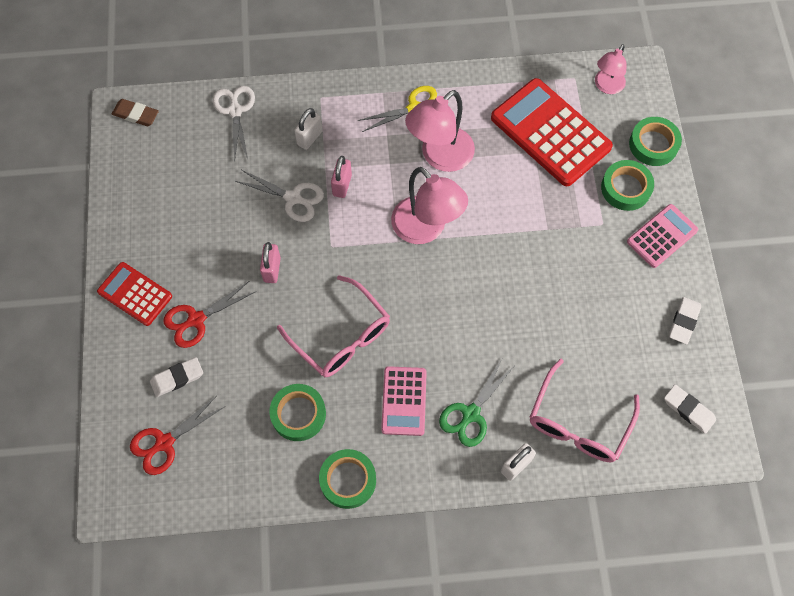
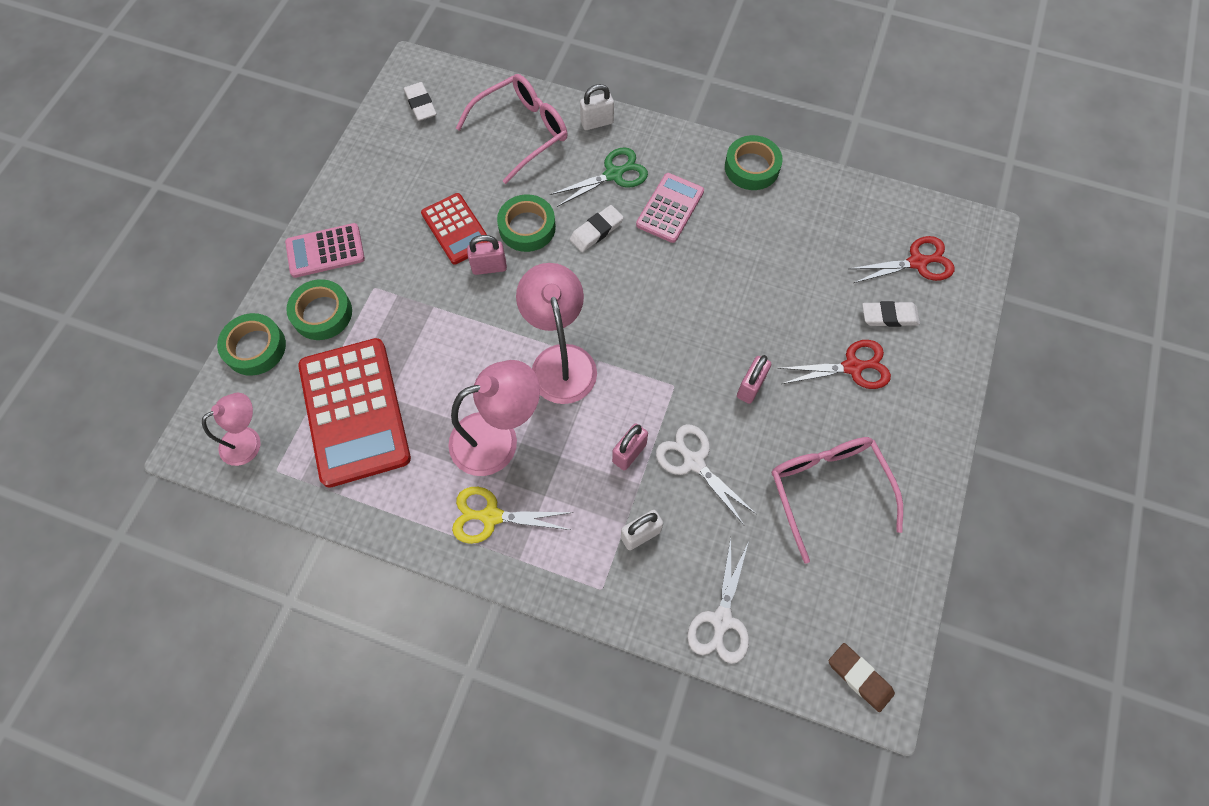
camera: 155 degrees left, 0 degrees up
(135, 294) = (915, 424): red calculator -> red calculator (456, 229)
(298, 414) = (776, 236): green tape -> green tape (527, 227)
(340, 335) = (704, 290): pink glasses -> pink glasses (828, 491)
(525, 279) = (489, 267): none -> pink padlock
(683, 322) = (368, 170): white eraser -> white eraser (596, 231)

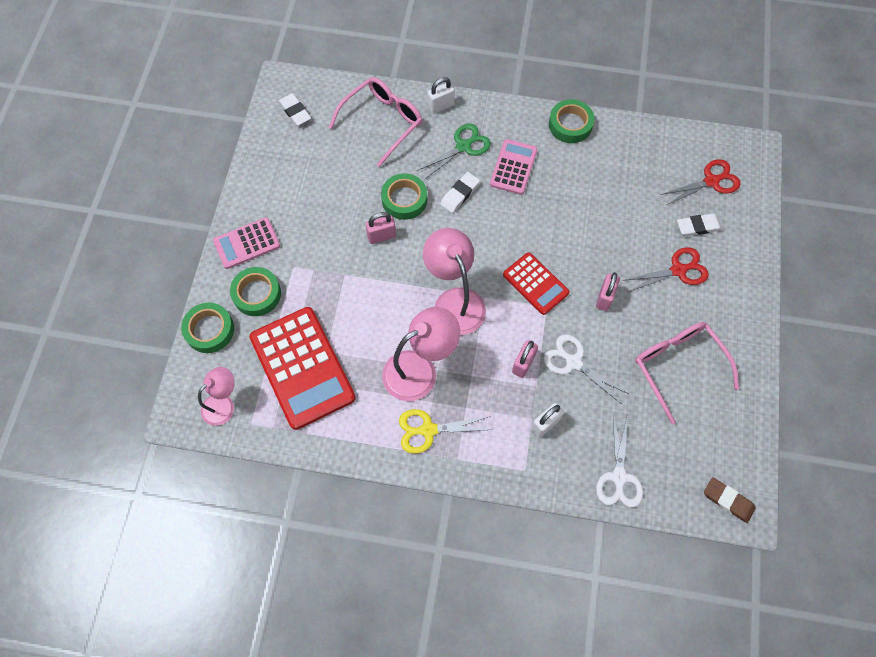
camera: 10 degrees left, 0 degrees up
(456, 229) = (348, 210): red calculator -> red calculator (535, 284)

